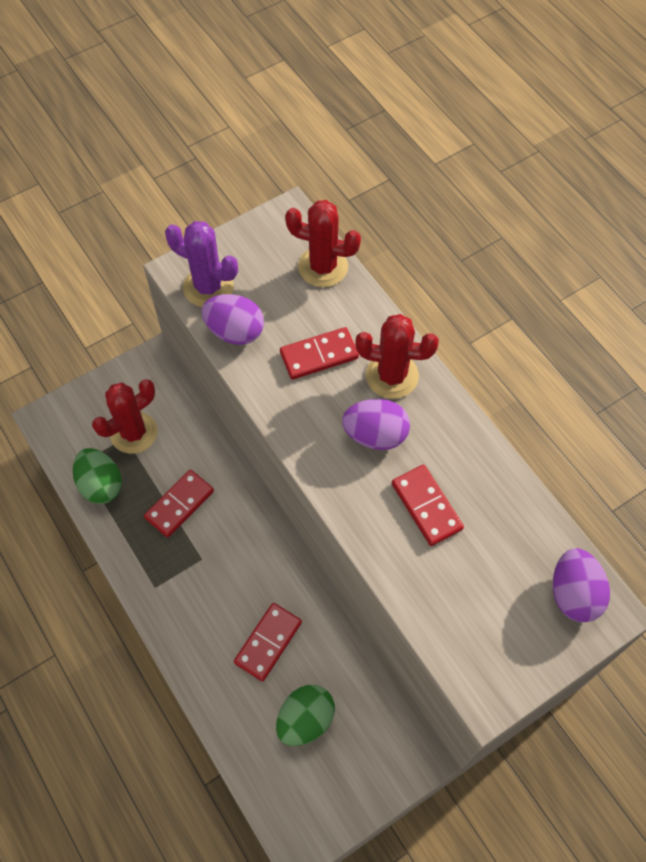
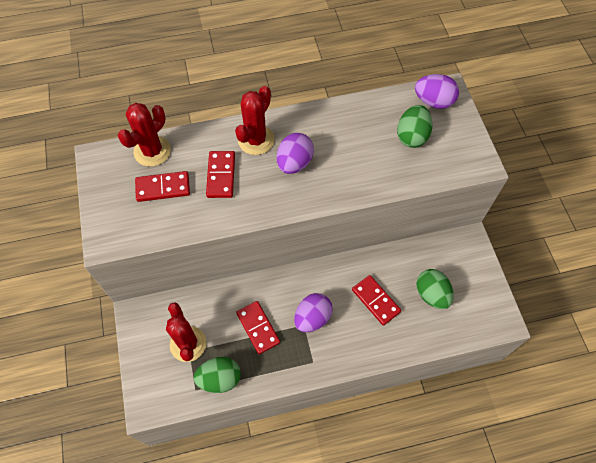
camera: 70 degrees left, 0 degrees up
(208, 287) = (129, 227): purple cactus -> none
(235, 331) = (176, 220): purple egg -> purple egg (312, 318)
(426, 506) = (354, 152): red domino -> red domino (163, 188)
(492, 579) = (412, 136): none -> green egg

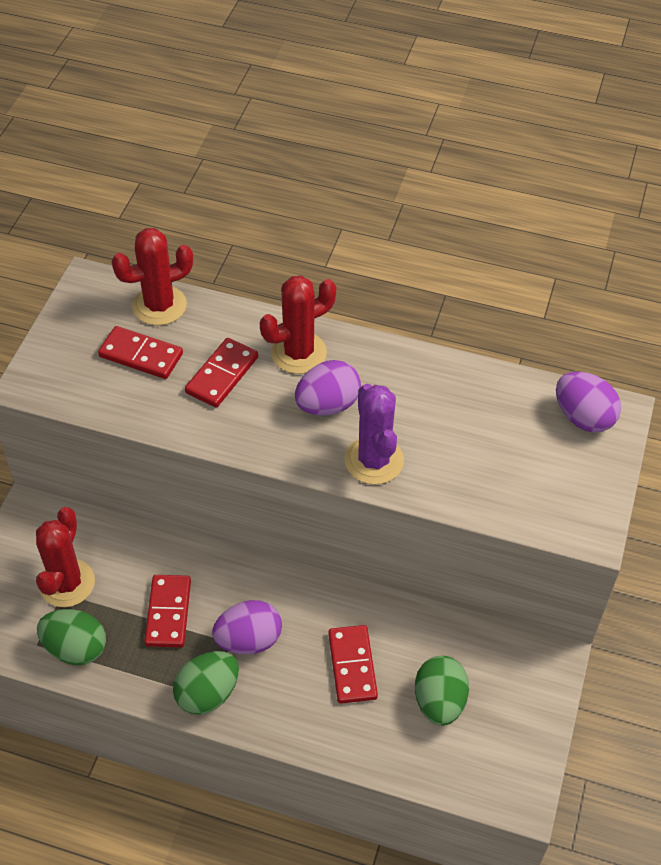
camera: 30 degrees right, 10 degrees down
(343, 183) = (374, 460): none -> purple cactus
(412, 136) = (516, 448): green egg -> green egg (208, 693)

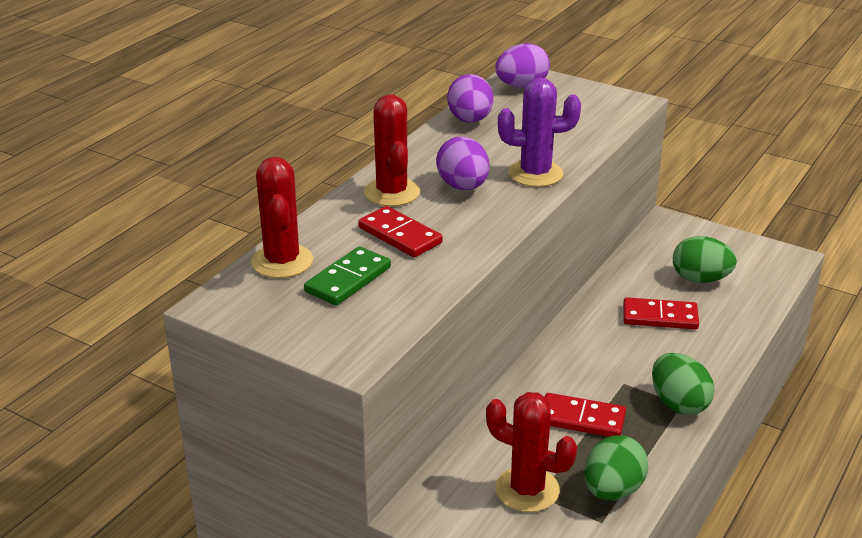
camera: 75 degrees left, 20 degrees down
(141, 355) = (348, 279): red domino -> green domino
(249, 640) = (623, 371): purple egg -> purple egg (470, 120)

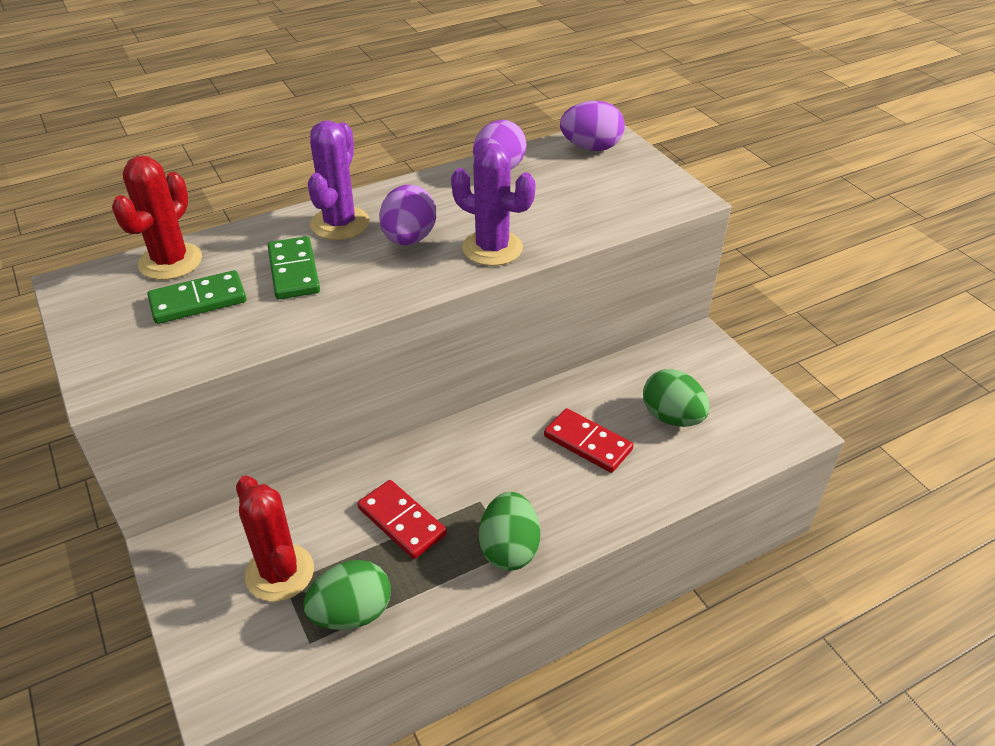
camera: 30 degrees right, 10 degrees up
(392, 192) = (340, 224): red cactus -> purple cactus
(399, 235) = (293, 271): red domino -> green domino

